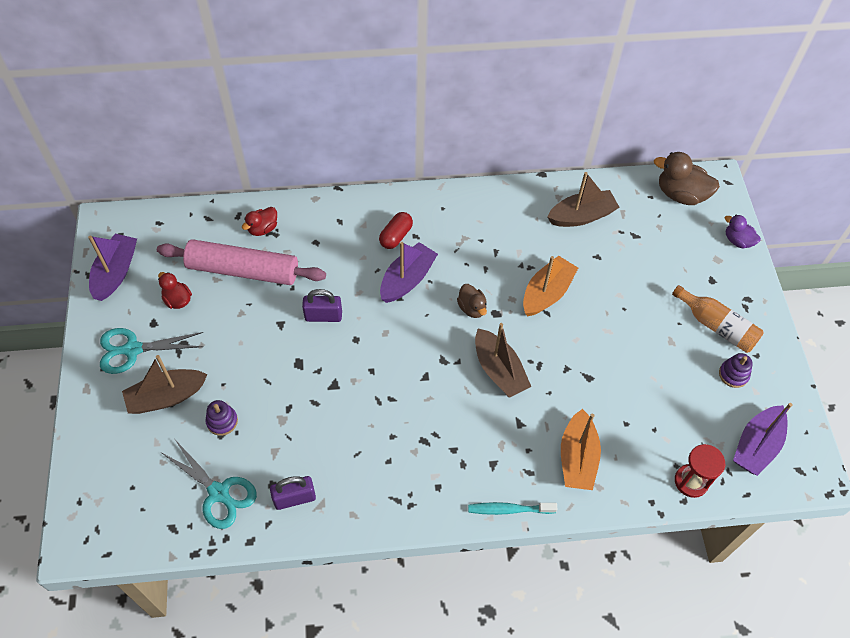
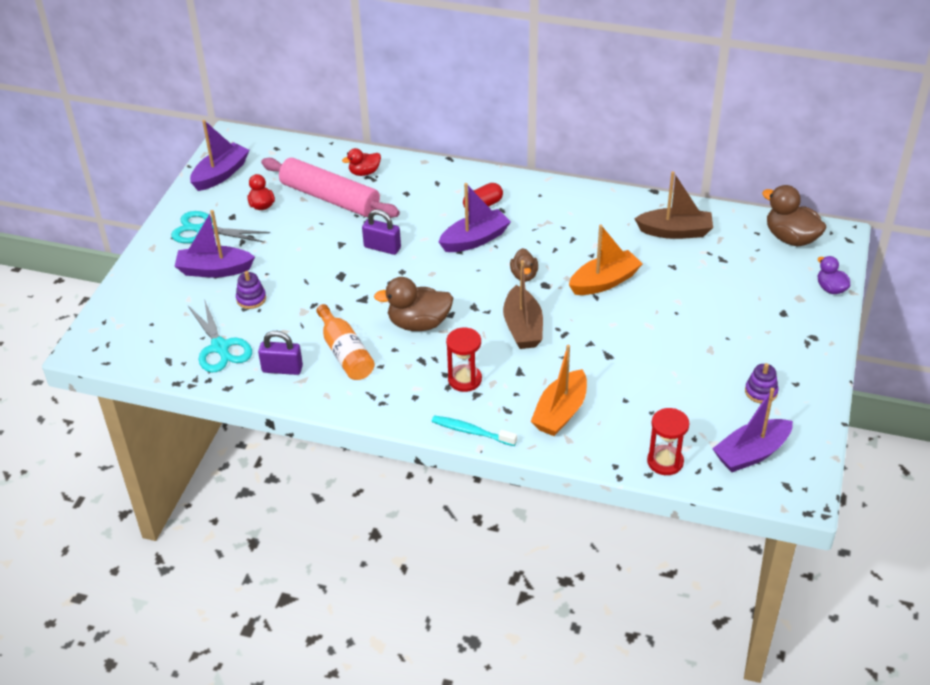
camera: 25 degrees right, 15 degrees down
(166, 397) = (214, 270): brown boat -> purple boat
(401, 397) = (419, 323): none -> brown duck
(474, 450) = (464, 379): none -> red hourglass
(716, 326) = (766, 350): orange bottle -> orange bottle (345, 353)

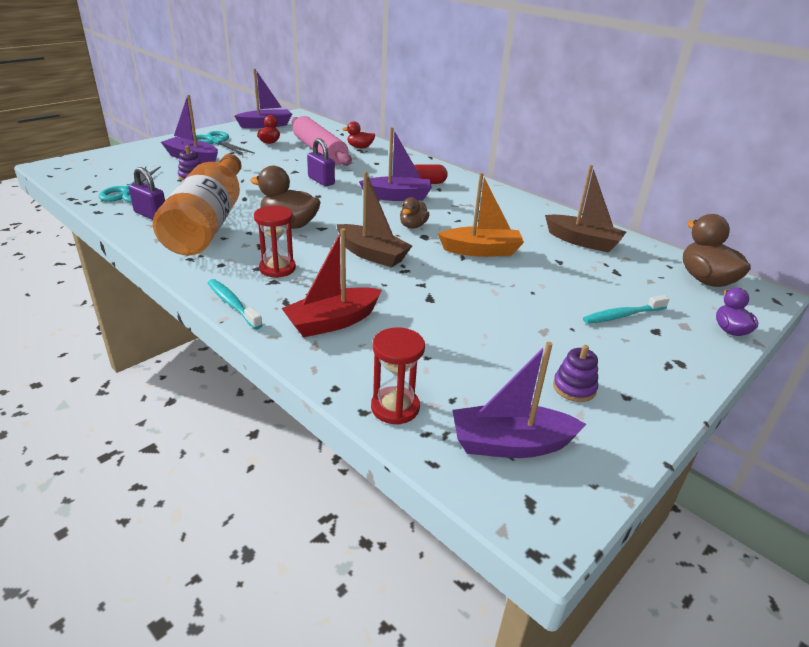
camera: 25 degrees right, 10 degrees down
(345, 353) = (209, 222): orange bottle -> orange bottle, size x1.83
(523, 327) = (372, 254): brown boat -> brown boat turned 75 degrees counterclockwise
(560, 412) = (332, 322): orange boat -> red boat
(753, 308) = (622, 315): none -> turquoise toothbrush

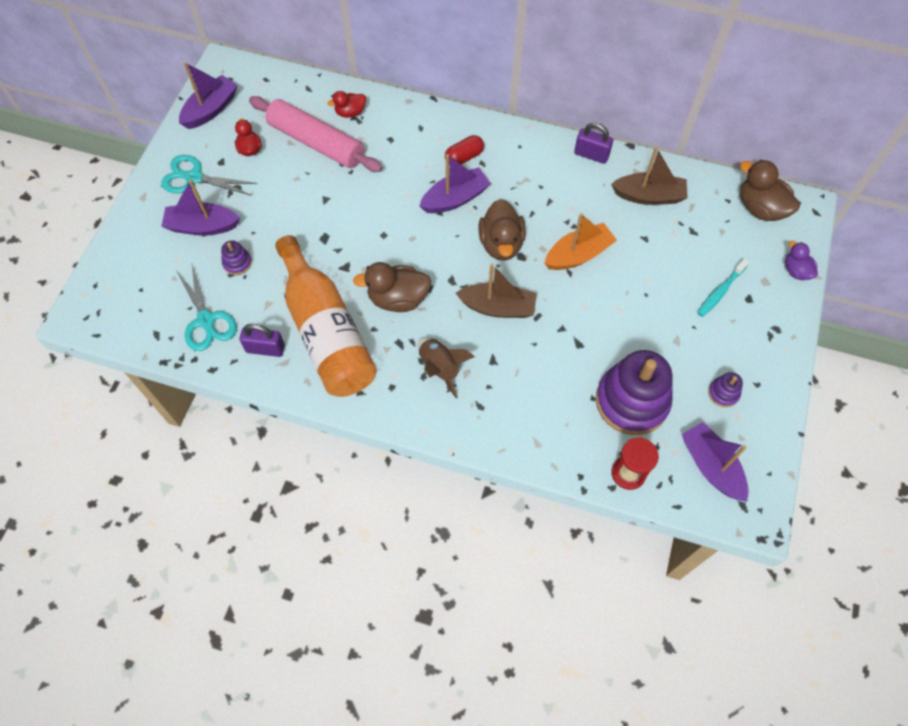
camera: 25 degrees left, 30 degrees up
(232, 304) = (444, 430): turquoise toothbrush -> none
(277, 268) = (440, 368): red hourglass -> brown rocket
(321, 181) = (365, 205): purple padlock -> purple padlock (591, 155)
(332, 322) = (530, 411): red boat -> none
(413, 226) = (501, 244): brown duck -> brown duck, size x1.71
(452, 354) = (631, 401): none -> purple stacking toy
(510, 444) = (711, 466): purple boat -> purple boat turned 90 degrees clockwise

